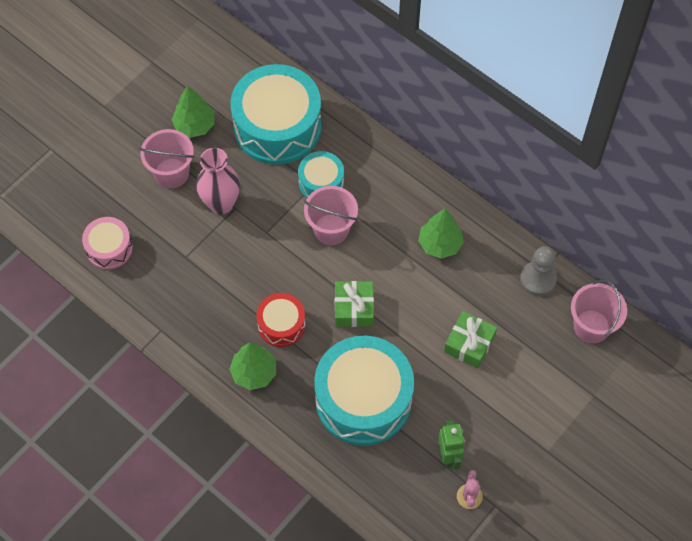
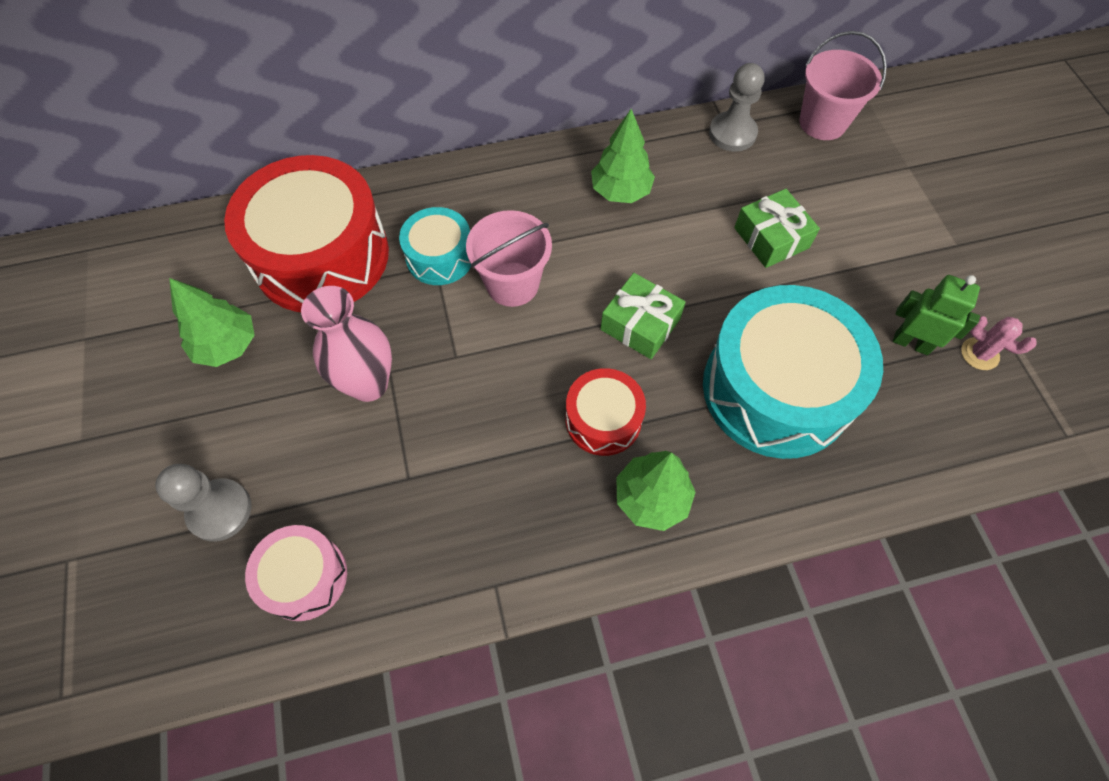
camera: 55 degrees left, 0 degrees up
(113, 190) = (220, 510): none -> grey pawn
(171, 173) = (268, 417): pink bucket -> none
(277, 126) = (321, 256): turquoise drum -> red drum

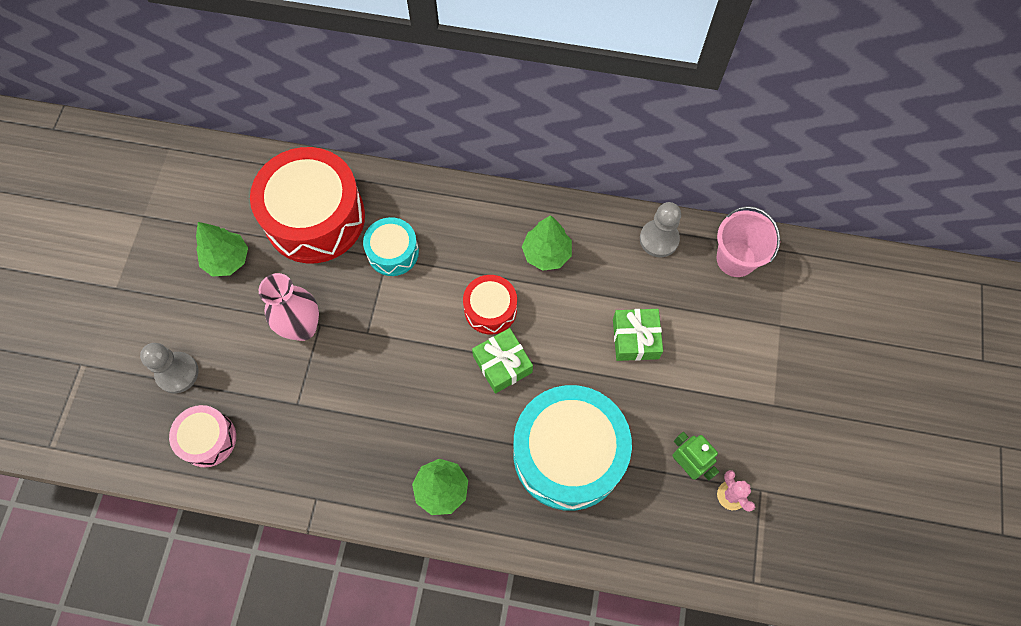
camera: 25 degrees right, 5 degrees up
(512, 284) = (431, 295): pink bucket -> none
(603, 420) = (439, 422): red drum -> red drum (490, 309)

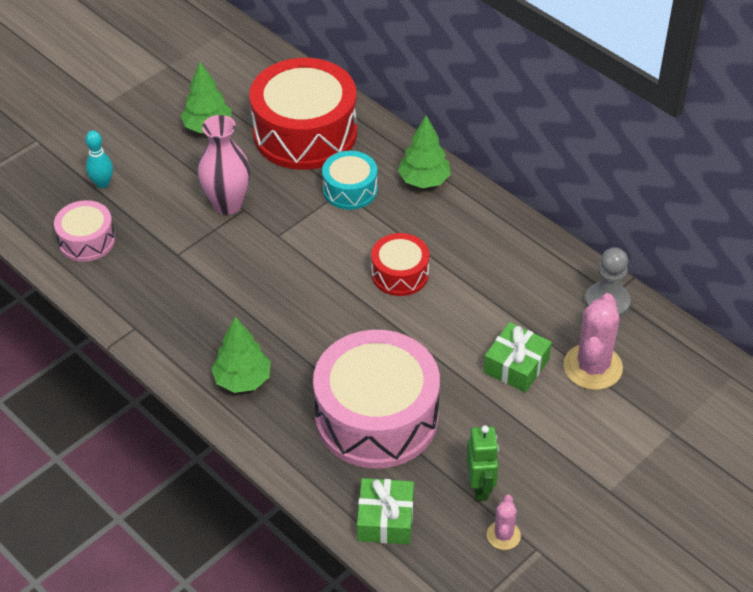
camera: 35 degrees right, 20 degrees down
(177, 373) = (102, 183): grey pawn -> turquoise bowling pin
(502, 364) = (375, 319): green gift -> green gift (385, 519)
(546, 253) = (488, 259): green tree -> green tree (424, 180)
(568, 454) = (376, 417): turquoise drum -> pink drum
(689, 304) = (592, 367): none -> pink cactus
(736, 259) = (672, 356): pink bucket -> none

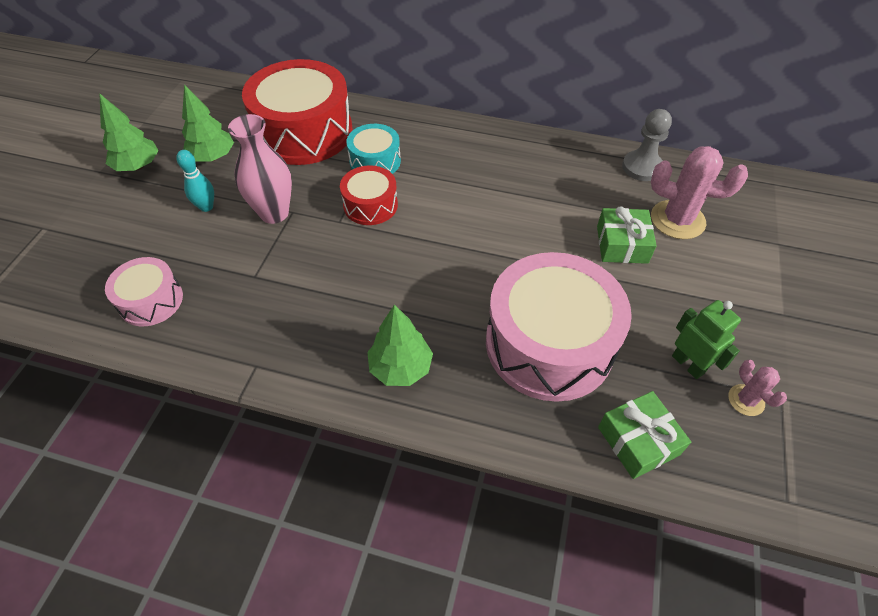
camera: 30 degrees left, 5 degrees up
(102, 183) = (137, 241): turquoise bowling pin -> turquoise bowling pin (206, 207)
(400, 274) = (468, 211): red drum -> red drum (370, 205)
(424, 180) = (430, 132): green tree -> green tree (138, 166)
(592, 367) = (677, 220): pink cactus -> pink cactus turned 60 degrees counterclockwise

